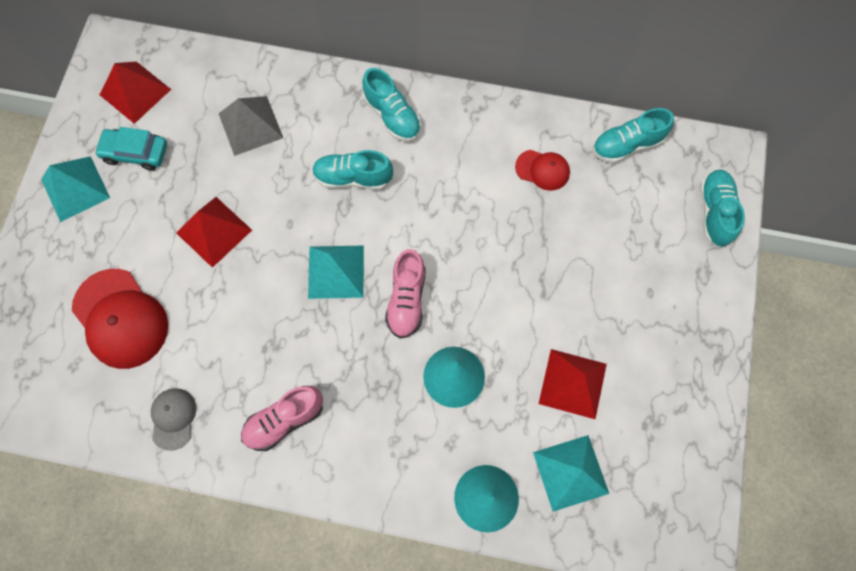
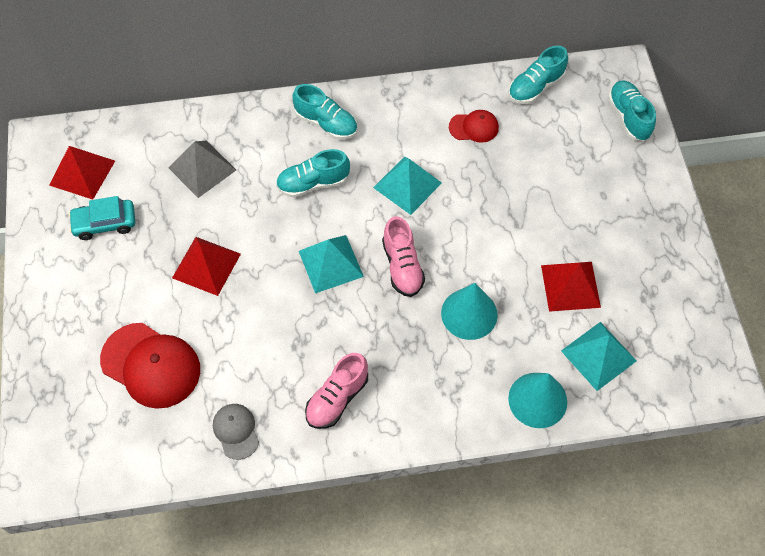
camera: 20 degrees left, 10 degrees down
(75, 188) = (60, 270): turquoise pyramid -> turquoise pyramid (407, 185)

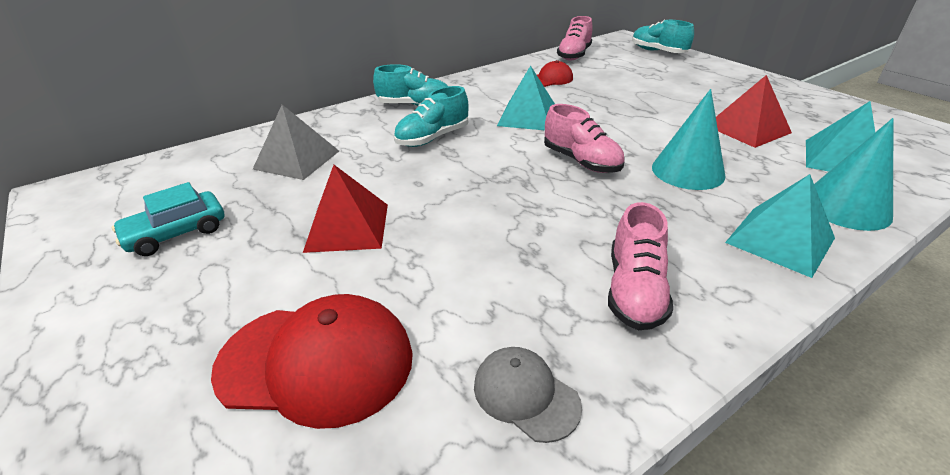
camera: 25 degrees left, 25 degrees down
(82, 172) = (130, 201): red pyramid -> none
(330, 263) = (503, 181): turquoise pyramid -> turquoise pyramid (779, 240)
(535, 87) = (574, 55): turquoise shoe -> pink shoe

